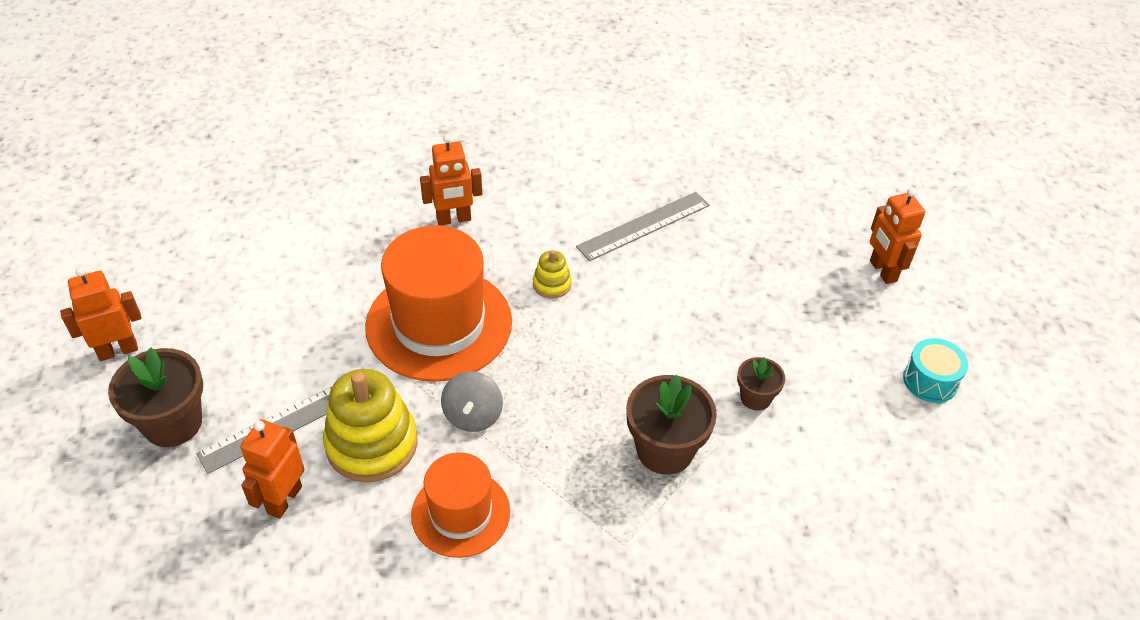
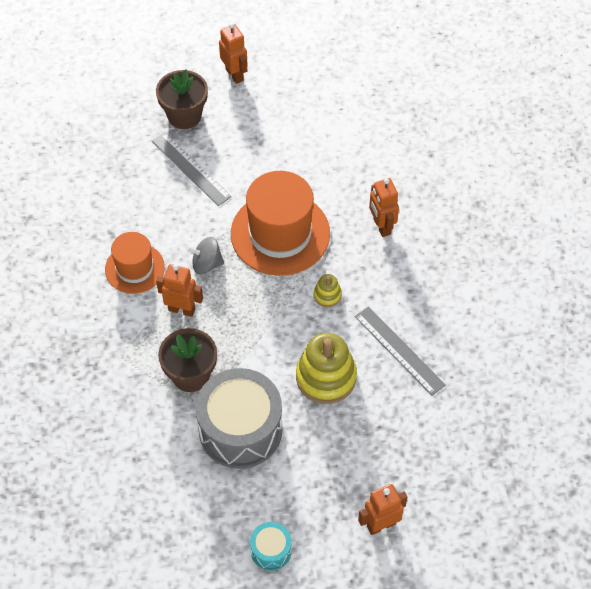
camera: 85 degrees right, 10 degrees up
(284, 499) = (137, 180): orange robot -> orange robot (182, 309)
(372, 444) = (179, 215): yellow stacking toy -> yellow stacking toy (326, 377)
(755, 398) = (240, 430): brown flower pot -> grey drum

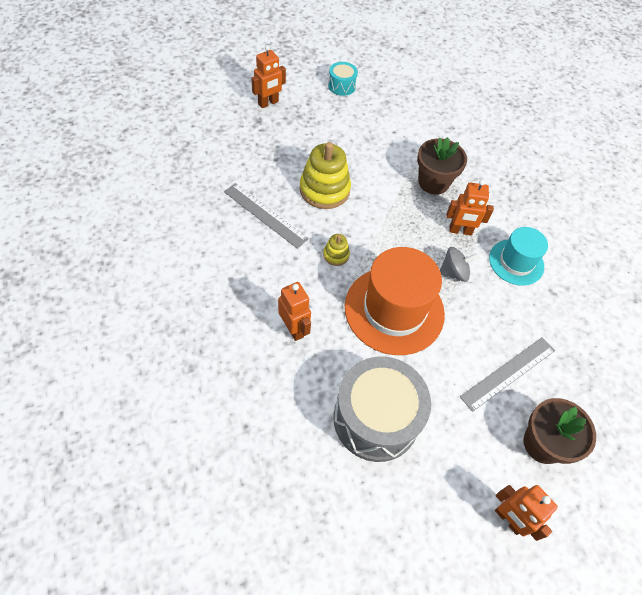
camera: 165 degrees right, 0 degrees up
(134, 268) = (516, 262): orange hat -> turquoise hat
(190, 168) = (508, 373): grey ruler -> grey ruler turned 75 degrees counterclockwise
(240, 430) = (382, 150): grey drum -> grey drum (376, 418)

